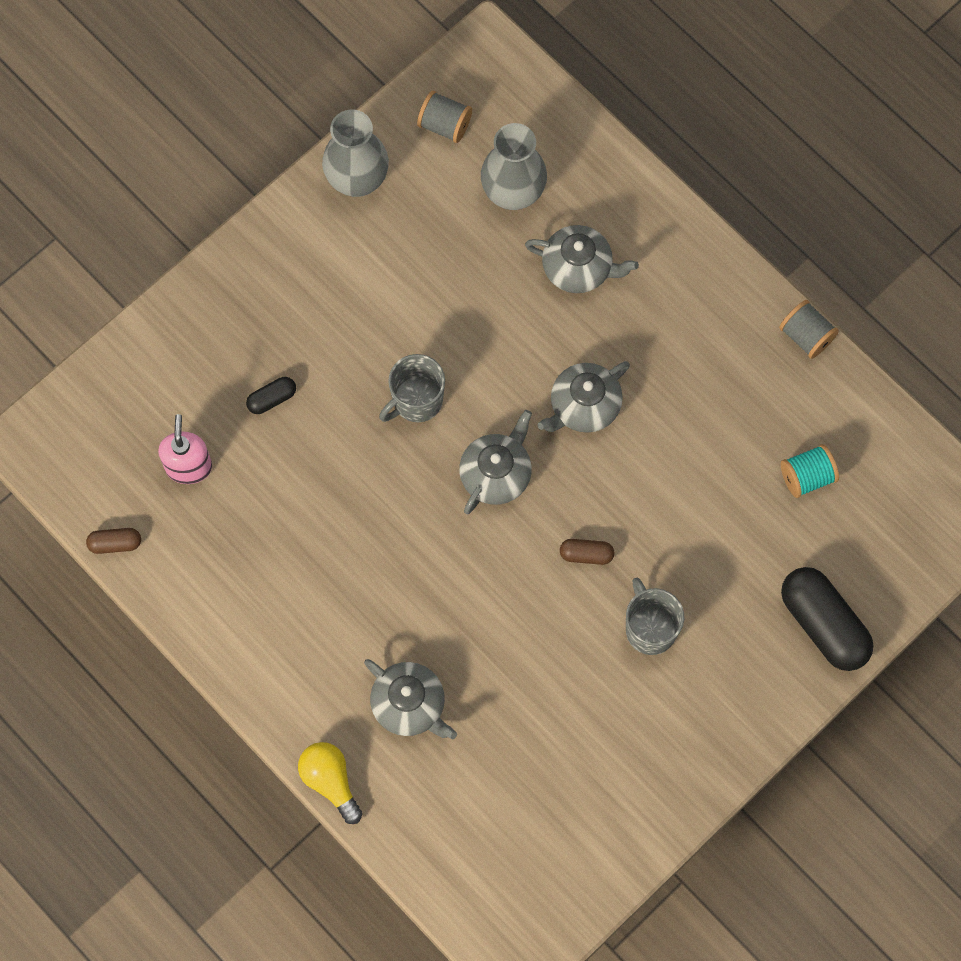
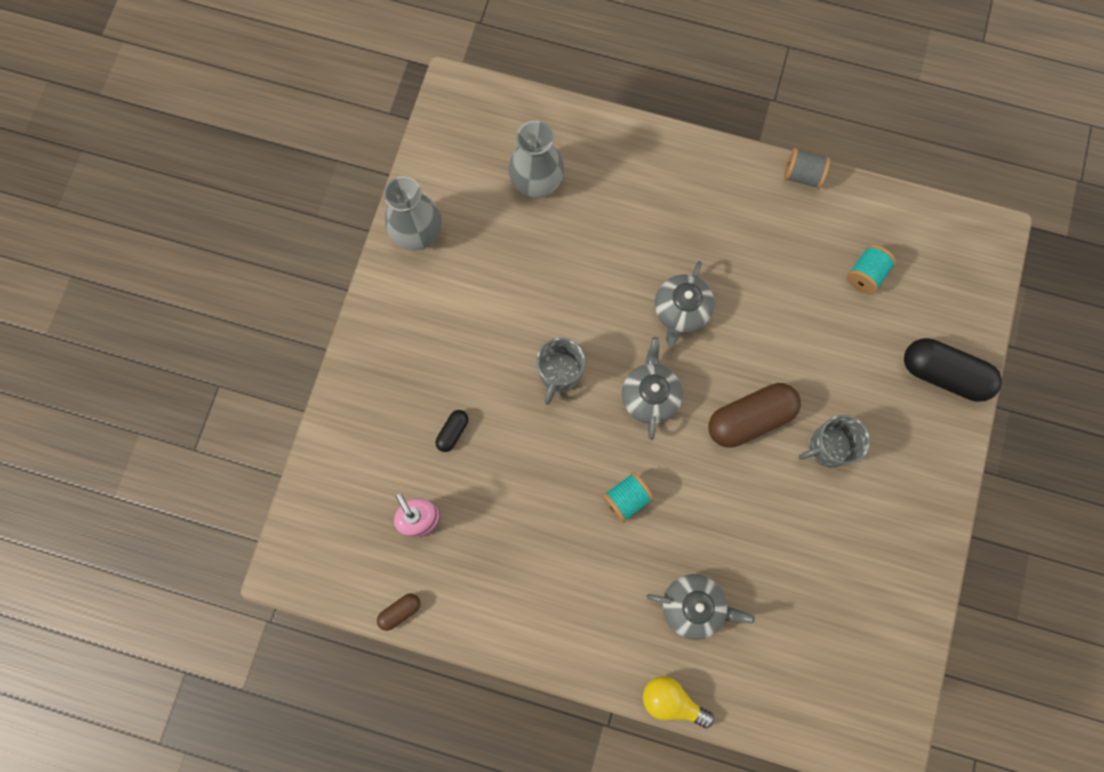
camera: 30 degrees left, 5 degrees up
(407, 562) = (626, 499): none -> turquoise spool
(444, 125) = (458, 161): grey spool -> none
(578, 268) = (615, 213): grey teapot -> none
(586, 554) = (749, 418): brown capsule -> brown capsule, size x2.11
(650, 628) = (828, 447): grey mug -> grey mug turned 60 degrees counterclockwise

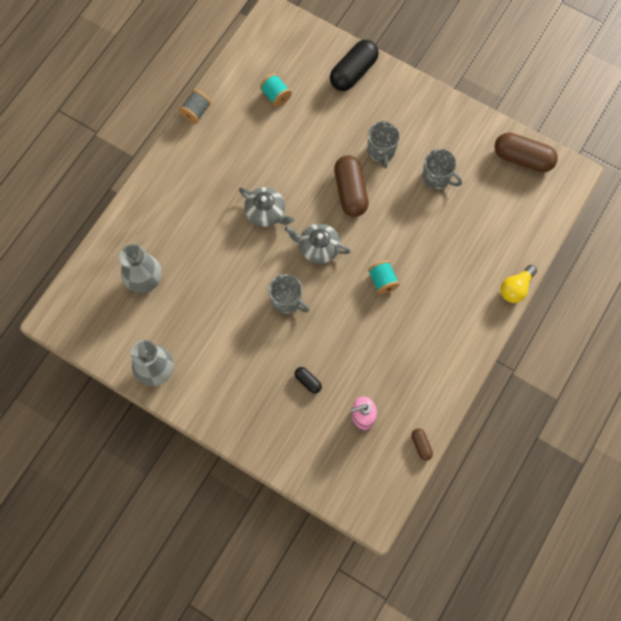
camera: 75 degrees left, 5 degrees down
(693, 606) = (461, 259): grey teapot -> none
(812, 540) = (437, 178): none -> grey mug
(889, 667) = (522, 158): none -> brown capsule

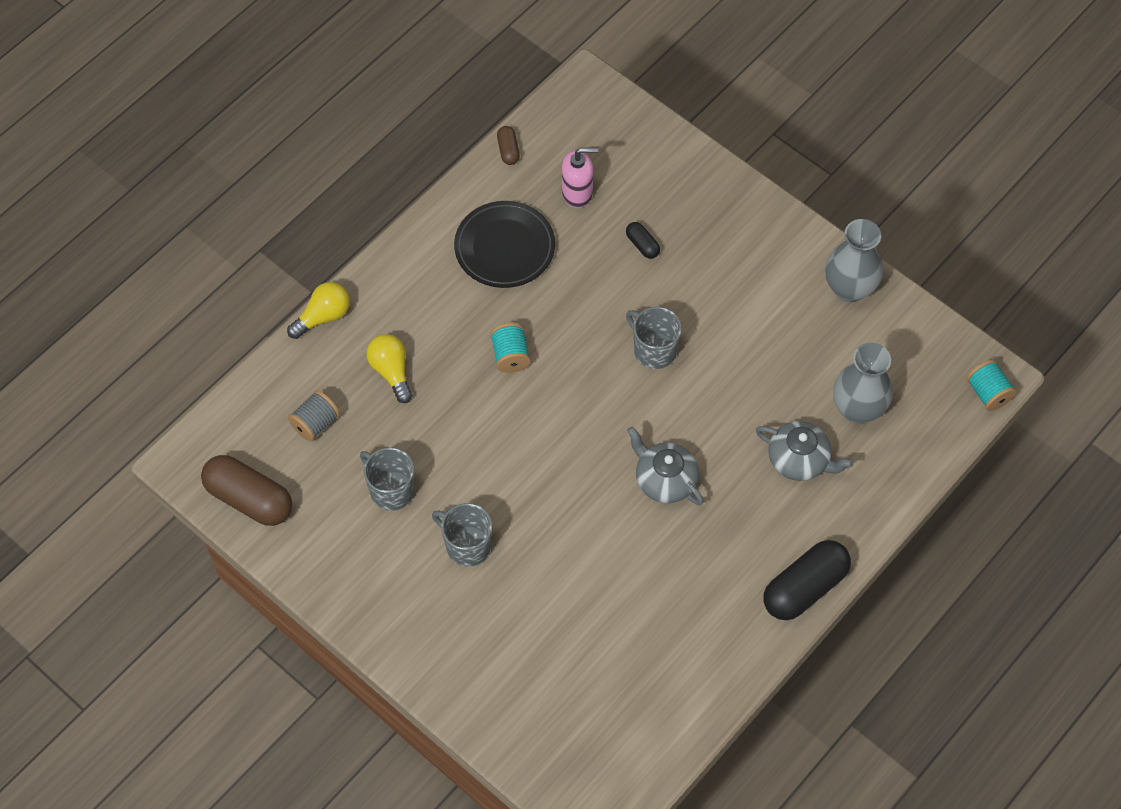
camera: 170 degrees left, 10 degrees down
(196, 112) = (756, 662): grey spool -> grey spool (315, 423)
(276, 95) = (619, 669): turquoise spool -> turquoise spool (988, 393)
(318, 248) = (595, 416): grey teapot -> grey teapot (799, 460)
(350, 191) = (529, 491): brown capsule -> none
(353, 72) = (481, 689): black capsule -> black capsule (804, 588)
(381, 151) = (467, 546): grey mug -> grey mug turned 60 degrees counterclockwise
(405, 362) = (504, 248): none -> black plate
(458, 256) = (391, 371): none -> yellow light bulb

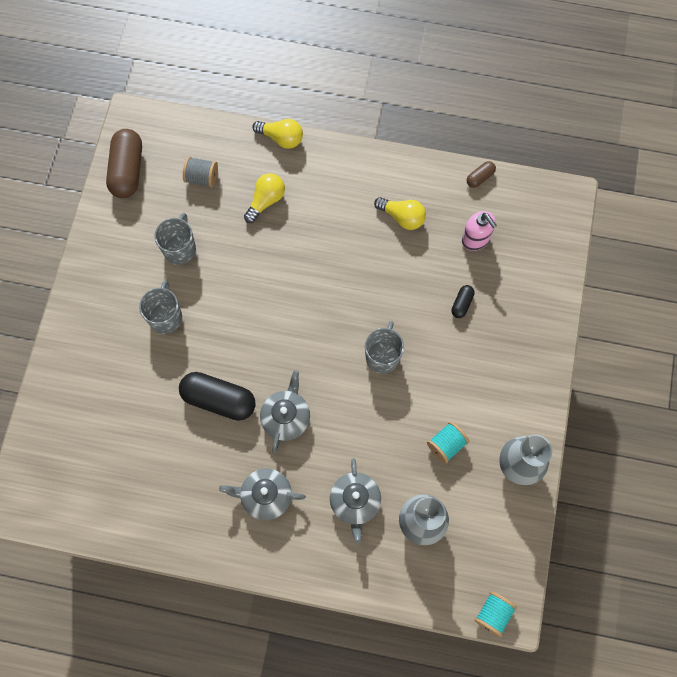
camera: 60 degrees right, 10 degrees up
(504, 248) = (402, 217): black plate -> yellow light bulb
(510, 355) = (322, 266): turquoise spool -> turquoise spool (446, 444)
(742, 544) = (265, 496): none -> grey teapot
(804, 588) = (255, 557): black capsule -> black capsule (219, 399)

